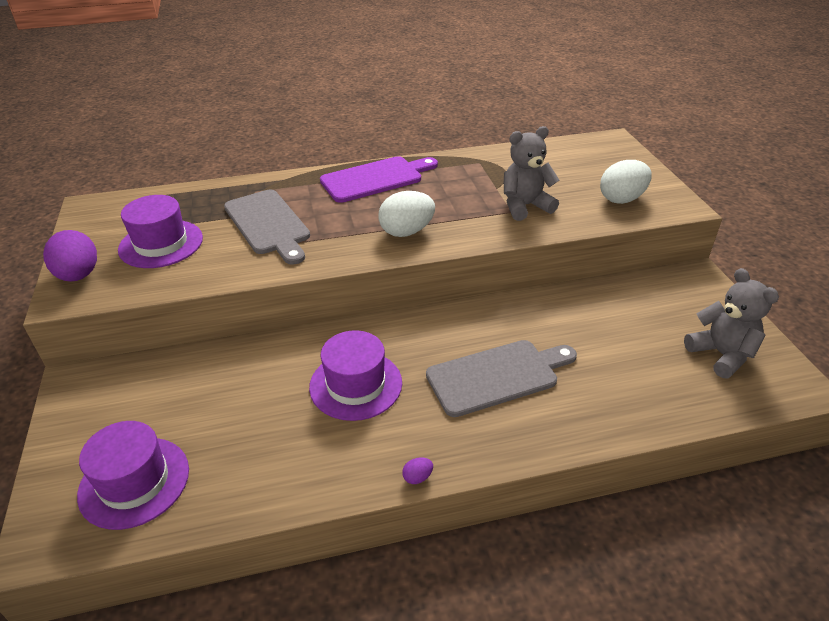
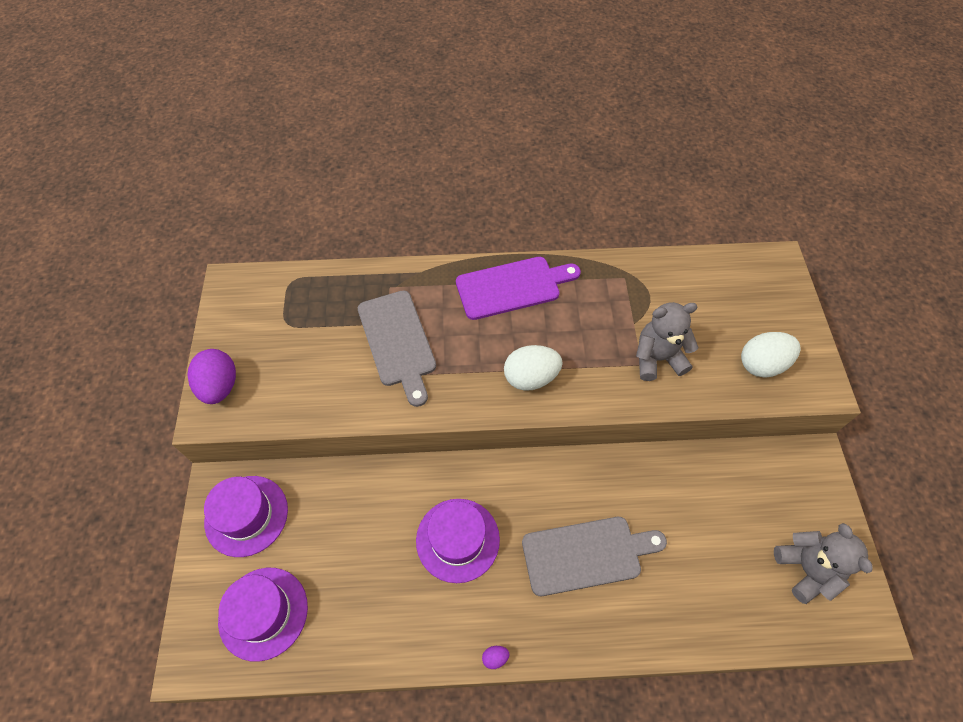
camera: 10 degrees right, 20 degrees up
(161, 244) = (295, 353): purple hat -> purple hat (246, 515)

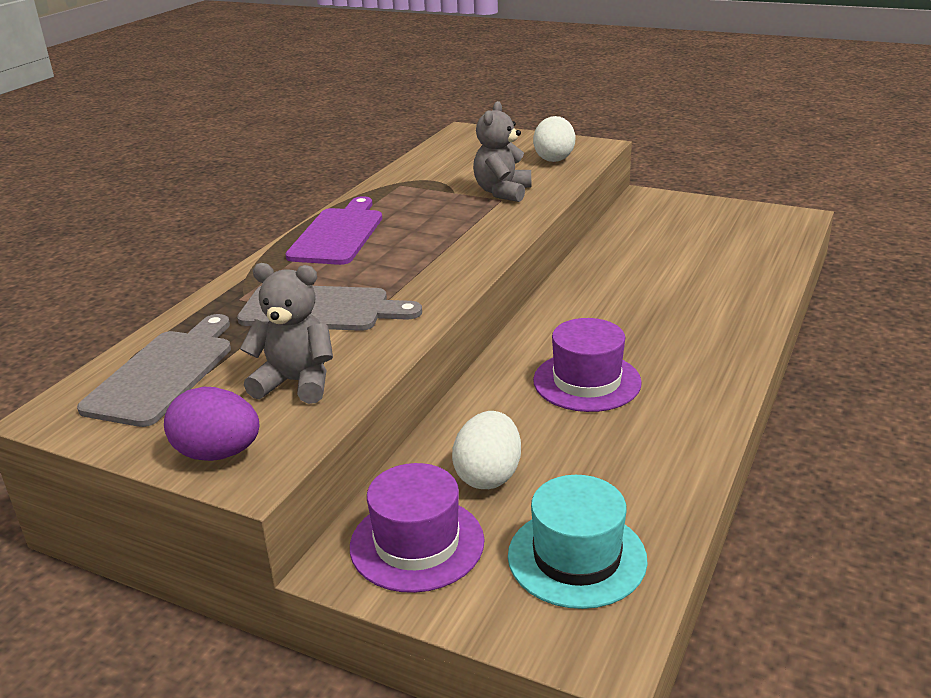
camera: 60 degrees left, 30 degrees down
(263, 613) = (577, 557): purple hat -> turquoise hat
(495, 657) = (737, 391): purple egg -> none
(530, 377) = (456, 249): white egg -> white egg (488, 476)
(586, 554) = (658, 313): grey cutting board -> grey cutting board (163, 373)
(806, 569) = (738, 225): grey teddy bear -> grey teddy bear (296, 383)

